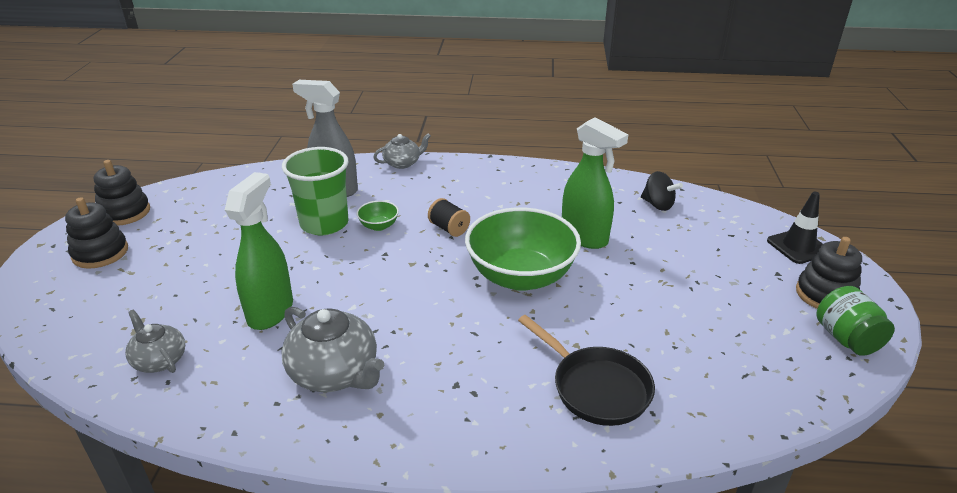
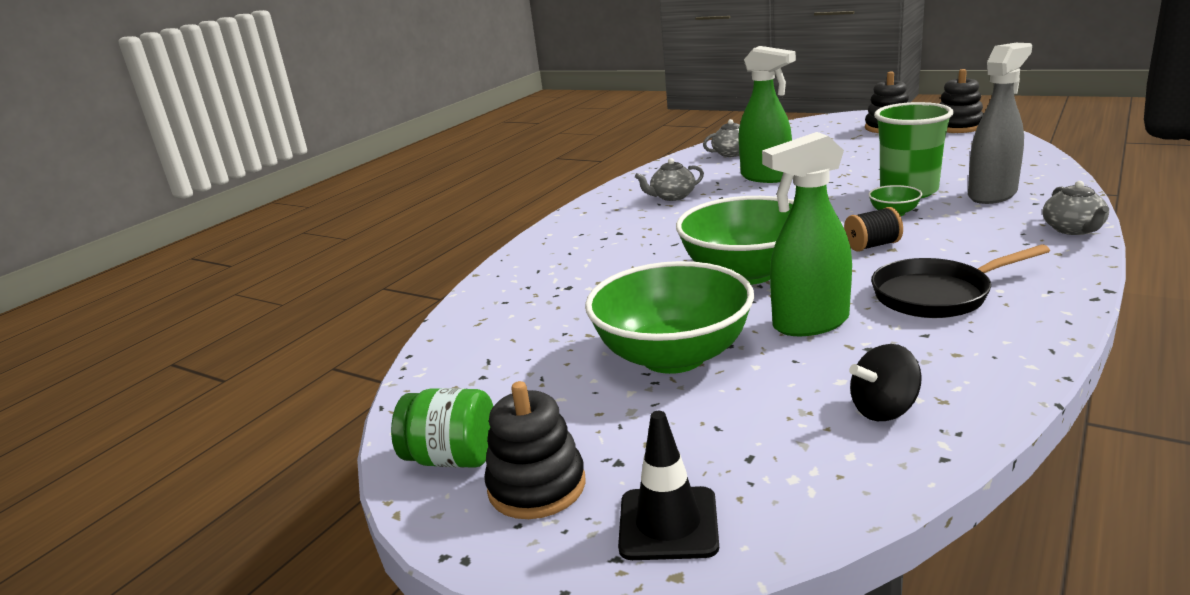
camera: 120 degrees right, 10 degrees down
(335, 373) = (672, 197): grey teapot -> grey teapot, size x0.61
(595, 387) = (557, 283): black pan -> black pan (937, 295)
(663, 282) = (673, 356): none -> green bowl

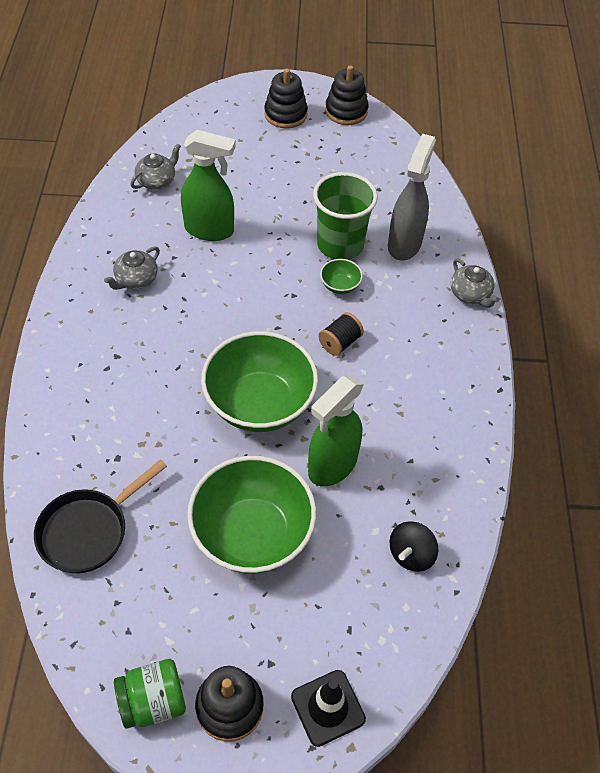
camera: 35 degrees left, 30 degrees up
(937, 295) = (405, 407): black pan -> black pan (88, 530)

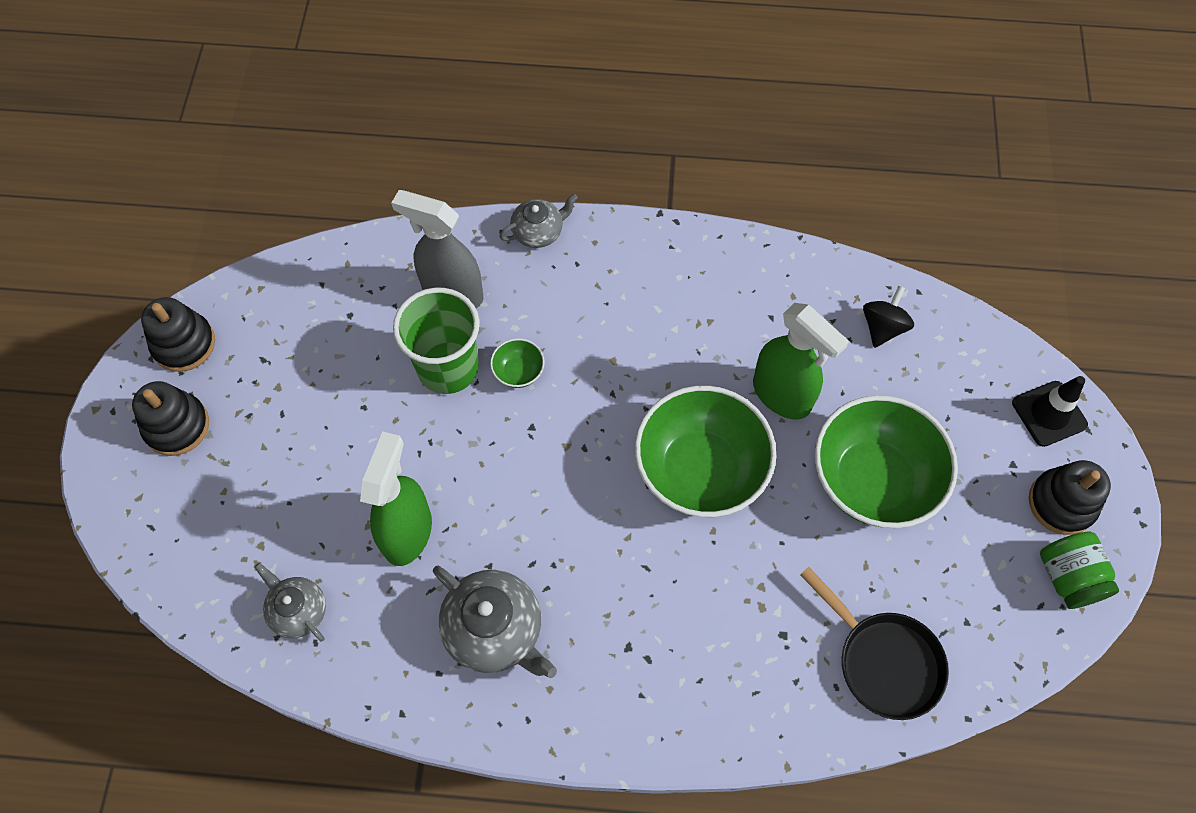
camera: 85 degrees left, 10 degrees up
(136, 279) = (495, 630): grey teapot -> grey teapot, size x1.64
(340, 342) = (609, 377): black spool -> none
(411, 554) = (882, 327): black spinning top -> black spinning top turned 105 degrees counterclockwise

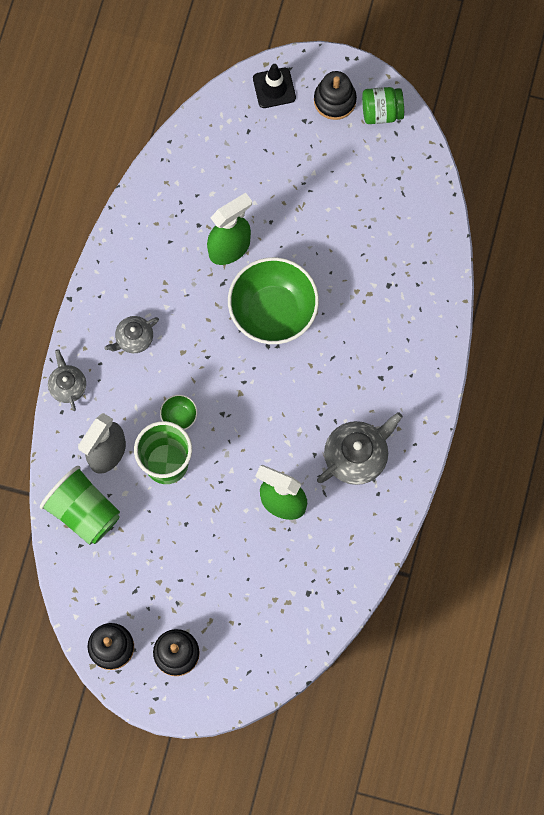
camera: 80 degrees left, 10 degrees up
(298, 610) = (323, 577): grey teapot -> grey teapot (134, 338)
(368, 280) = (83, 511): none -> green cup
(872, 480) = (299, 207): green bowl -> none
(882, 327) = (192, 172): black spinning top -> none
(883, 661) = (414, 232): black pan -> none

